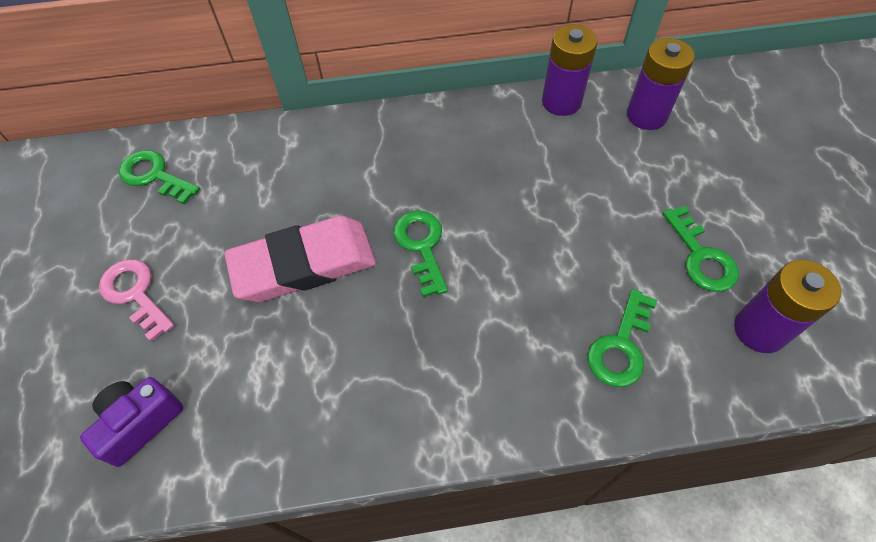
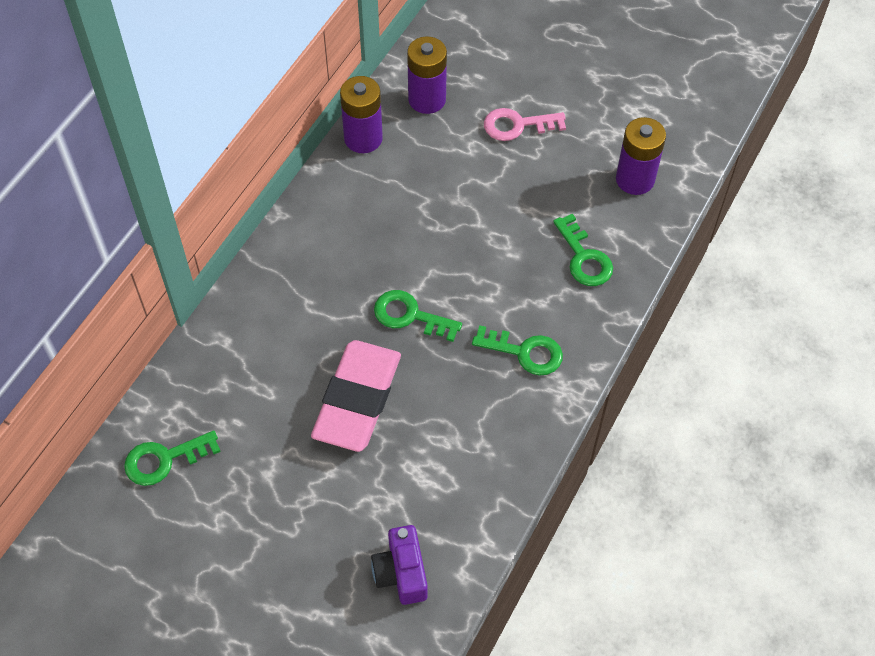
camera: 55 degrees left, 0 degrees up
(135, 294) = (281, 528): pink key -> pink key (517, 125)
(701, 256) = (563, 165): green key -> green key (525, 352)

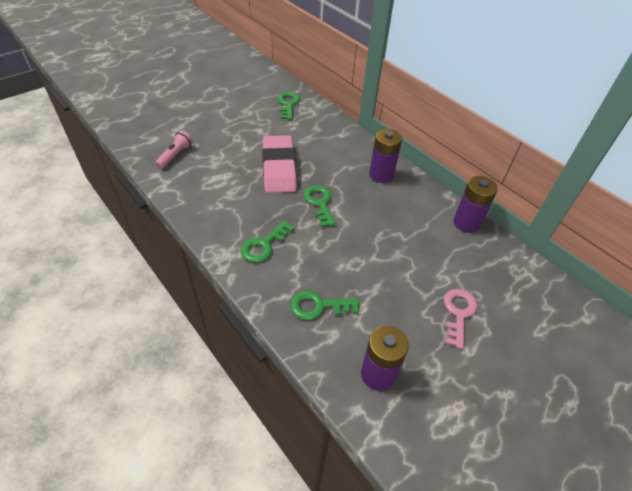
camera: 110 degrees right, 10 degrees down
(357, 399) = (279, 168): pink eraser -> pink eraser turned 45 degrees clockwise
(401, 572) = (175, 155): purple camera -> pink flashlight
(410, 315) = (319, 203): green key -> green key turned 60 degrees counterclockwise
(427, 99) = (496, 267): purple battery -> purple battery (381, 175)

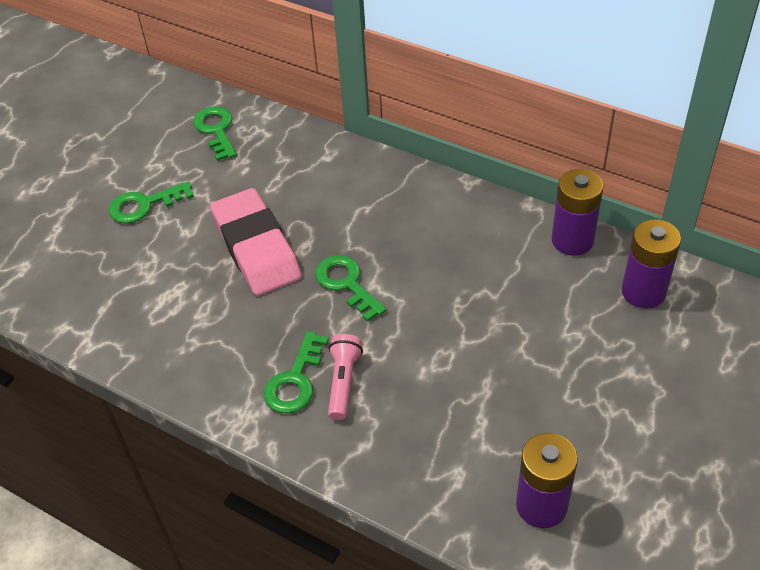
camera: 15 degrees left, 0 degrees up
(175, 155) = (77, 283): pink flashlight -> pink flashlight (343, 382)
(318, 306) = (419, 442): green key -> green key (144, 205)
(381, 175) = (418, 205): purple battery -> purple battery (643, 292)
(458, 313) = (612, 380): pink key -> none

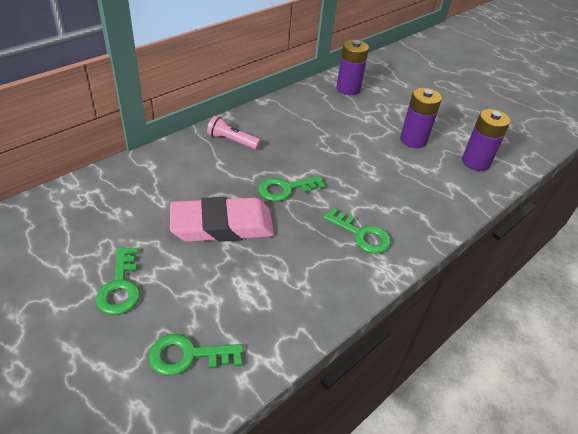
camera: 80 degrees left, 5 degrees down
(216, 130) = (62, 218): green key -> green key (188, 356)
(343, 382) = (371, 212): pink flashlight -> pink flashlight (232, 141)
(572, 240) = (299, 97): purple battery -> purple battery (413, 140)

